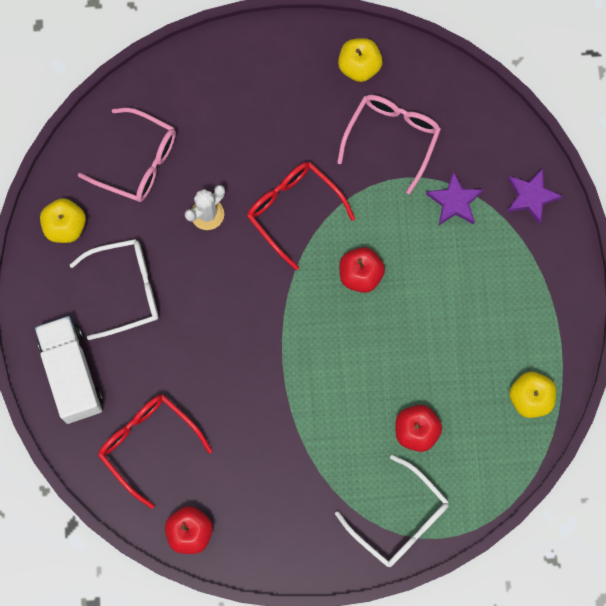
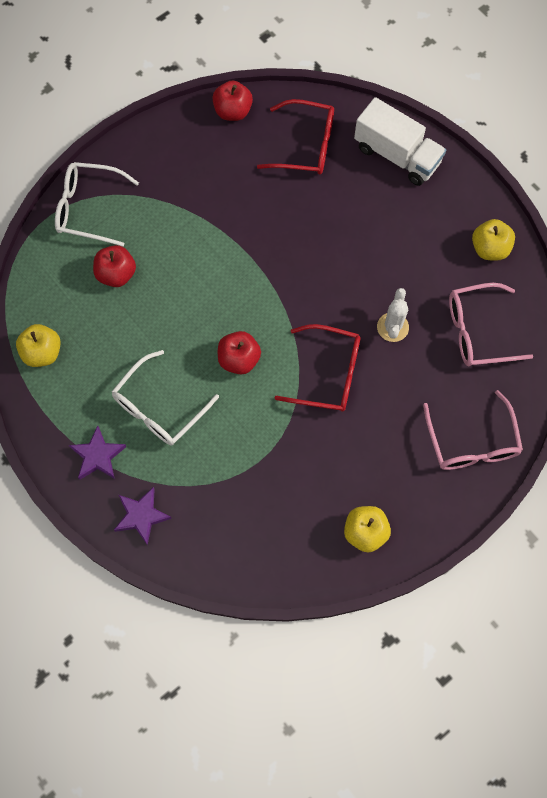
camera: 145 degrees right, 5 degrees down
(126, 290) = (407, 234): white glasses -> white glasses (159, 407)
(392, 138) = (292, 487): pink glasses -> pink glasses (471, 442)
(454, 202) = (203, 468): purple star -> purple star (98, 456)

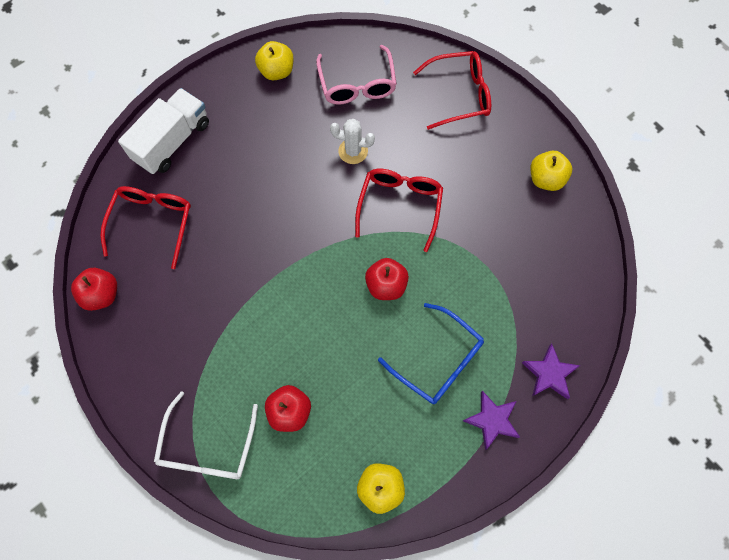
camera: 90 degrees left, 0 degrees up
(159, 407) = (438, 360): white glasses -> blue glasses
(471, 442) = (459, 95): pink glasses -> red glasses

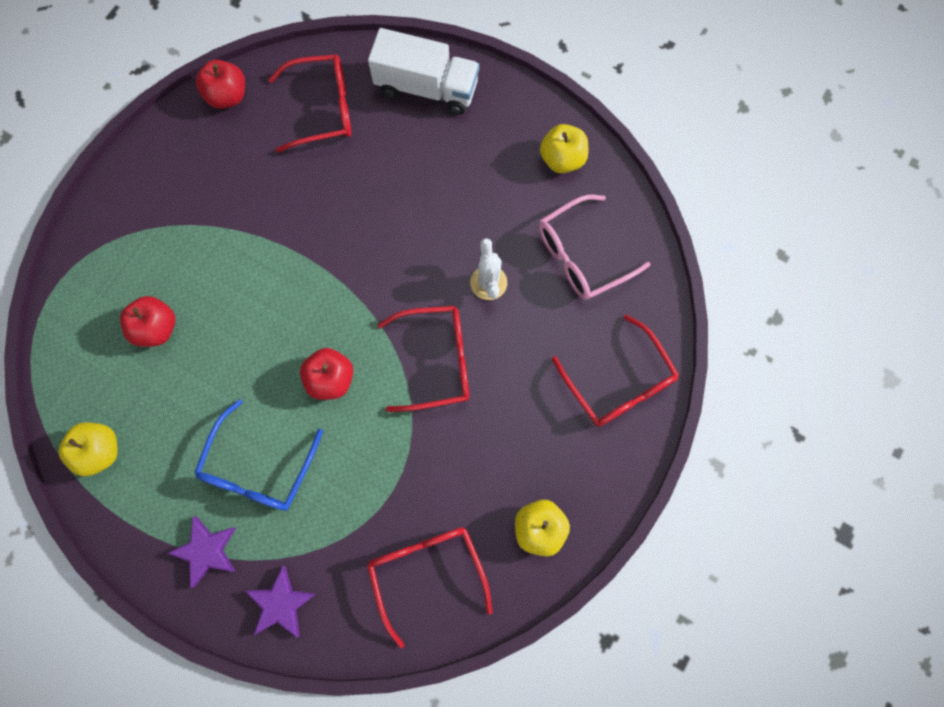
camera: 70 degrees right, 5 degrees up
(208, 447) = (99, 262): white glasses -> none
(555, 262) = (427, 572): none -> red glasses

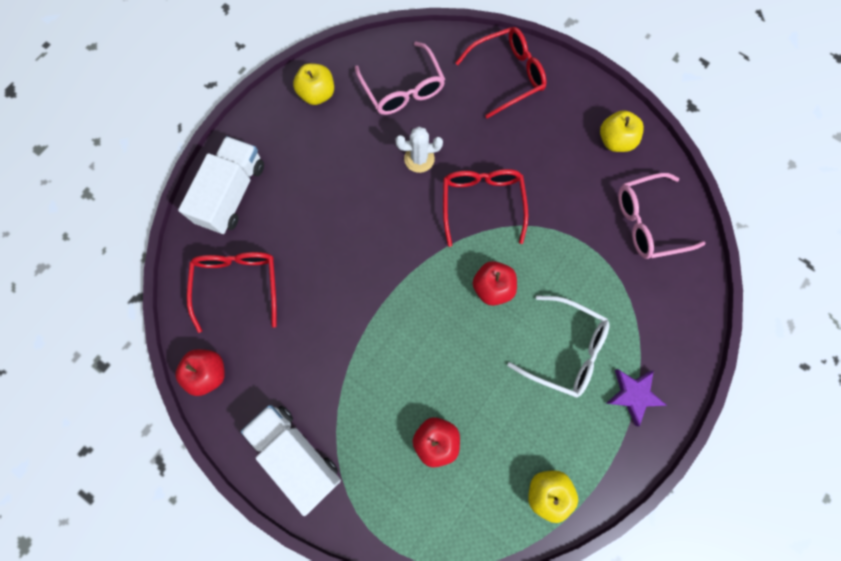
camera: 85 degrees left, 0 degrees up
(146, 190) = (297, 454): none -> white truck
(259, 467) = (565, 350): blue glasses -> white glasses
(281, 603) = (674, 334): purple star -> none
(427, 572) = (648, 222): red glasses -> pink glasses

